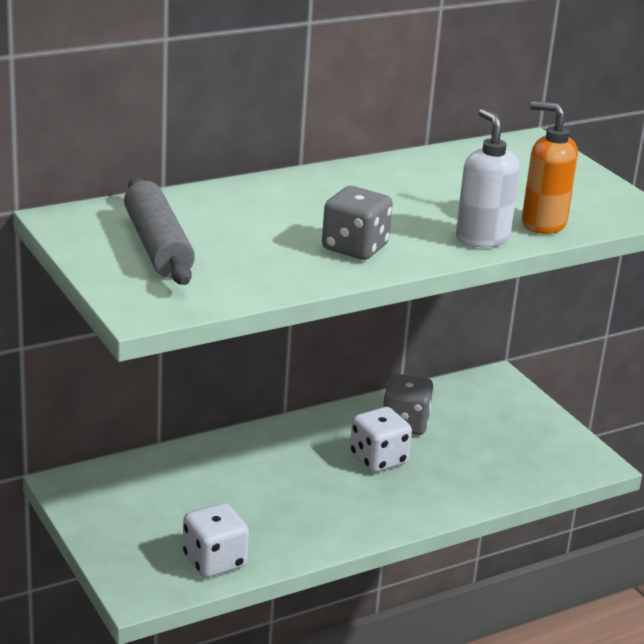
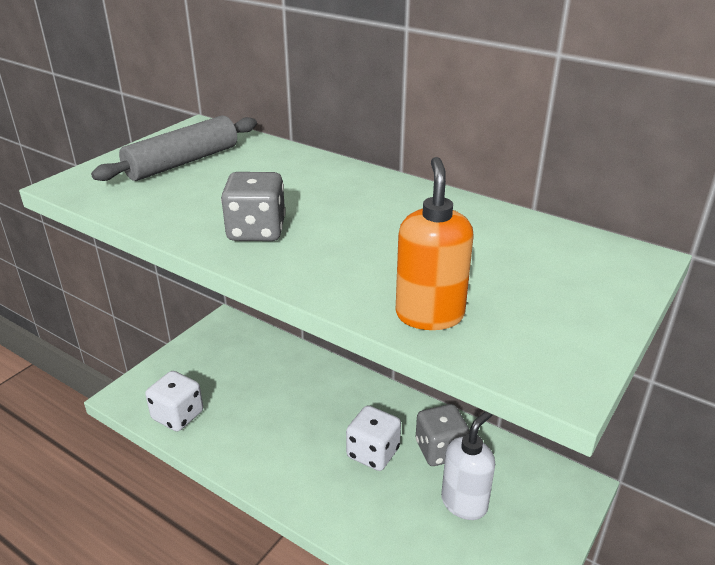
camera: 65 degrees right, 5 degrees up
(482, 238) = (348, 287): white soap dispenser -> white soap dispenser (464, 503)

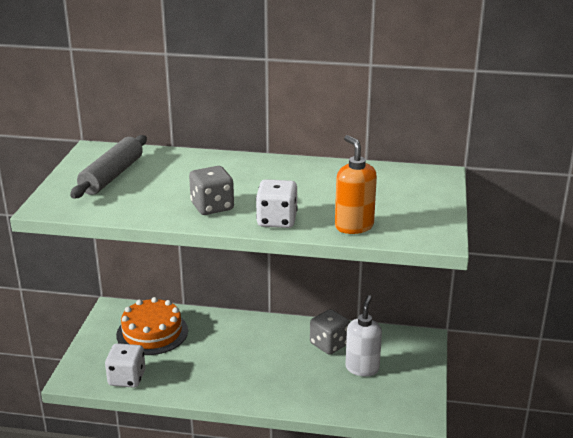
camera: 25 degrees left, 5 degrees down
(244, 365) = (152, 332): none -> orange cake
(373, 453) = (286, 359): white dice -> white dice (277, 220)

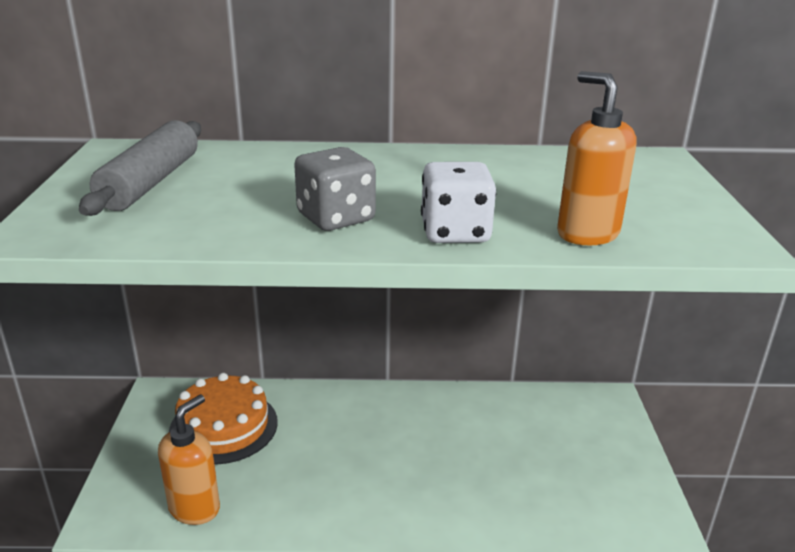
camera: 10 degrees left, 0 degrees up
(127, 378) = (195, 508): white dice -> orange soap dispenser
(329, 344) = (486, 420): grey dice -> none
(362, 368) = (545, 452): white soap dispenser -> none

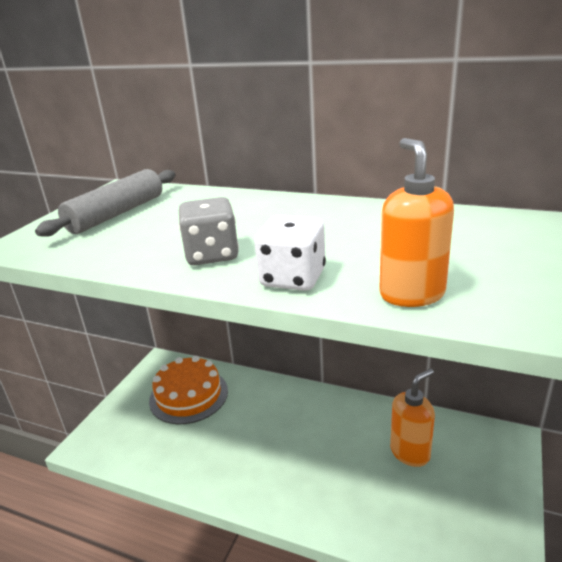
camera: 25 degrees right, 0 degrees up
(195, 508) = (140, 453): orange soap dispenser -> orange soap dispenser (410, 452)

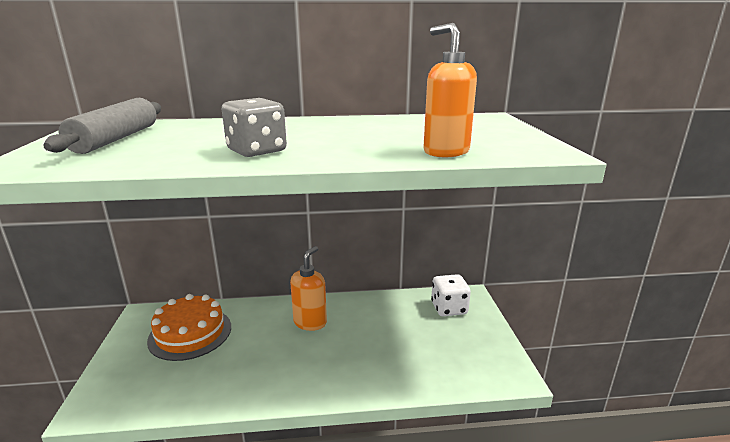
camera: 30 degrees left, 5 degrees down
(293, 278) = (347, 155): white dice -> white dice (449, 308)
(410, 452) = (409, 322): orange soap dispenser -> orange soap dispenser (310, 322)

